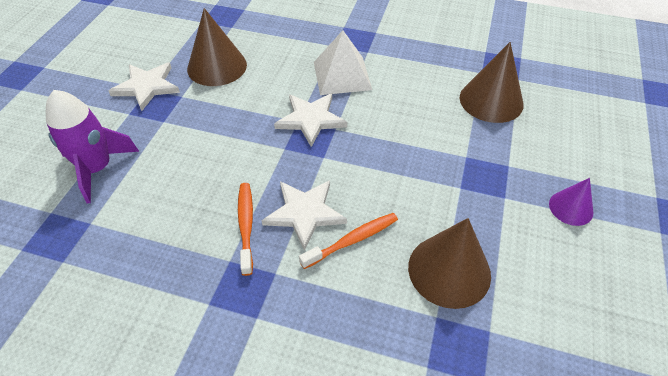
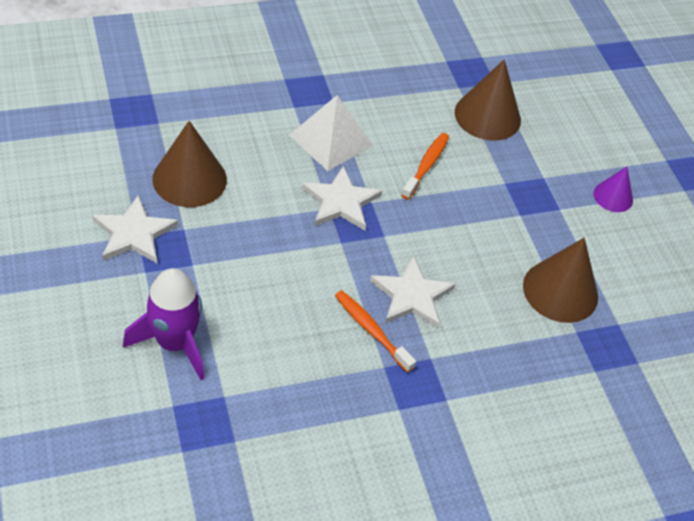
camera: 40 degrees left, 0 degrees up
(352, 240) = (470, 301): orange toothbrush -> orange toothbrush (426, 165)

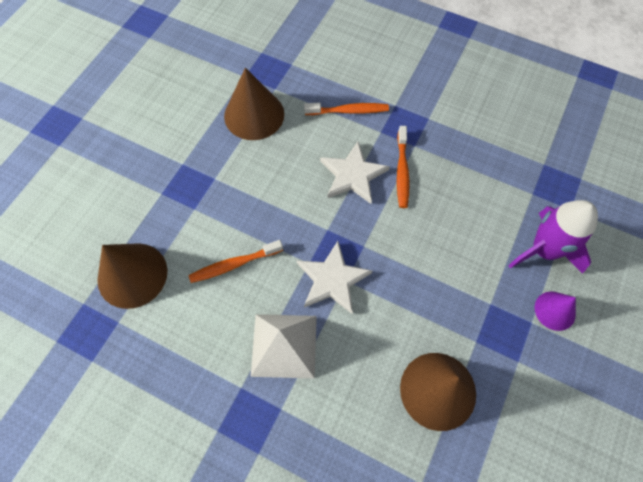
camera: 130 degrees left, 15 degrees up
(134, 233) = (520, 365): white star -> none
(483, 358) = (349, 111): none -> orange toothbrush
(613, 196) = (135, 146): purple cone -> purple cone (555, 310)

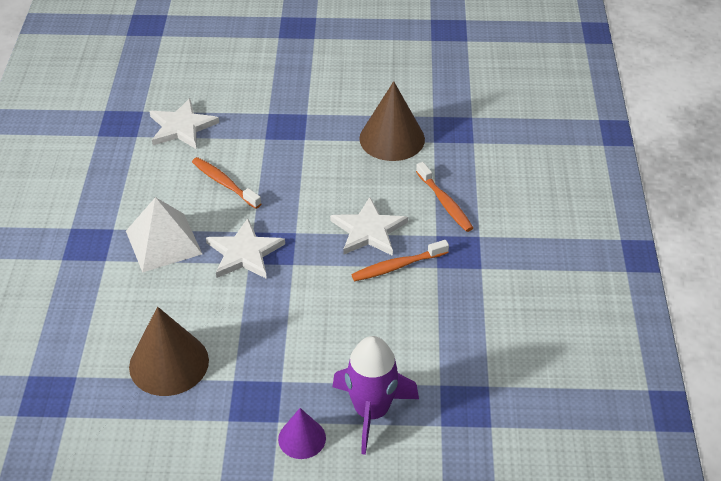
camera: 65 degrees right, 20 degrees down
(132, 275) = (181, 127): brown cone -> white star

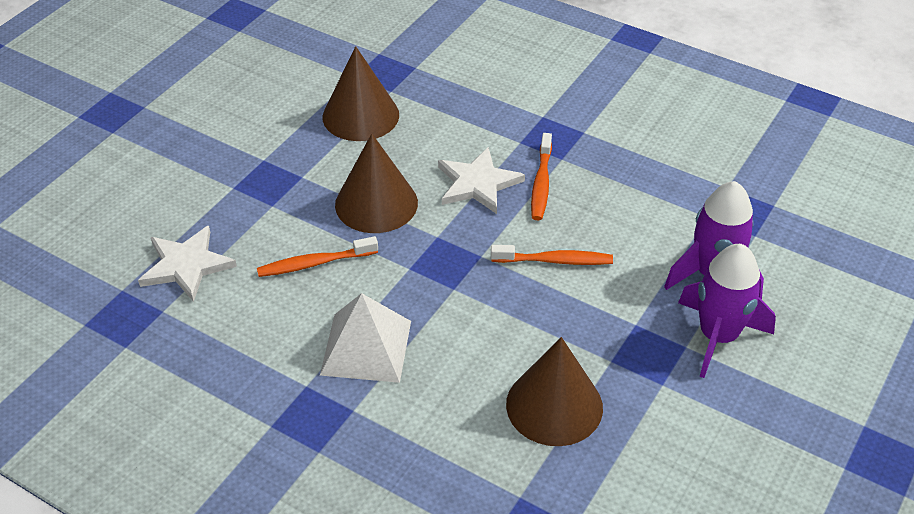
camera: 60 degrees left, 0 degrees up
(244, 253) = (436, 286): white star -> none
(302, 438) = (717, 336): purple cone -> purple rocket
(305, 187) = (376, 203): none -> brown cone
(445, 203) = (482, 118): orange toothbrush -> orange toothbrush (555, 261)

